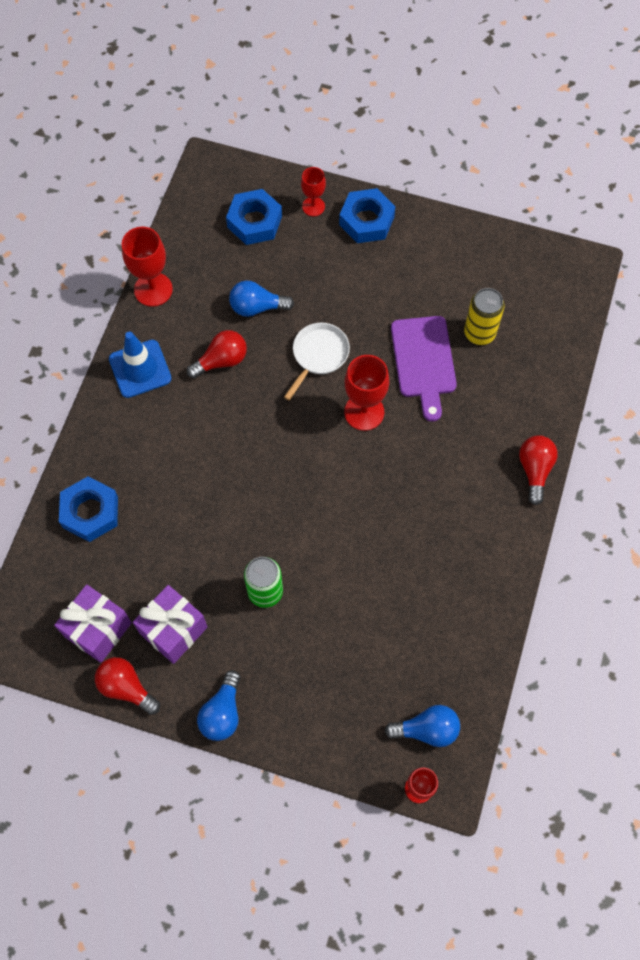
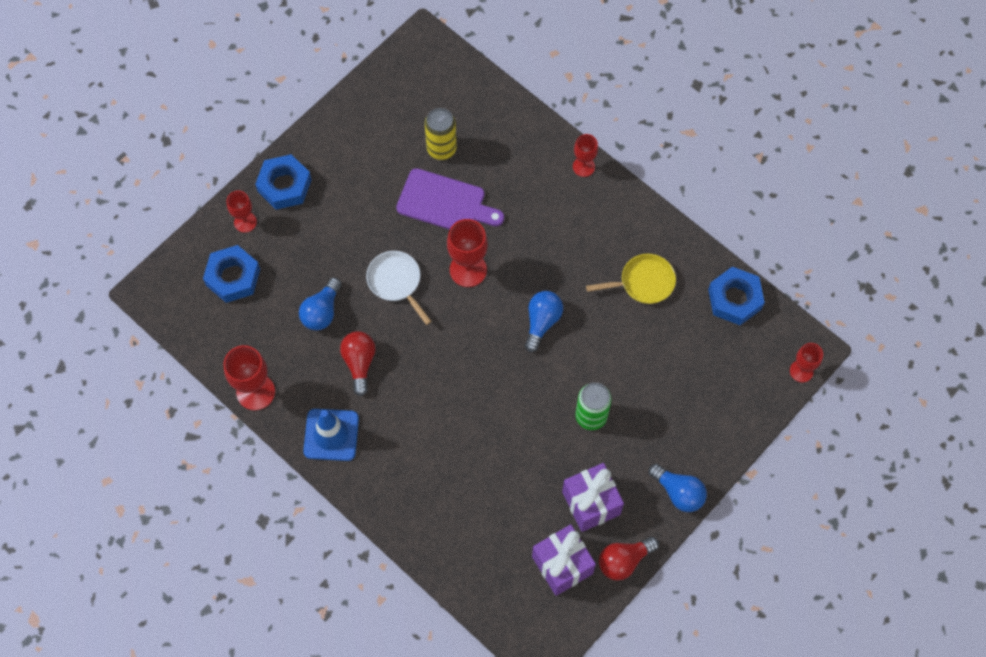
camera: 65 degrees left, 0 degrees up
(90, 512) = (450, 531): blue nut -> blue nut (734, 299)
(427, 729) = (758, 344): blue light bulb -> blue light bulb (542, 322)
(437, 582) = (643, 282): none -> yellow pan
(534, 470) = (583, 166): red light bulb -> red goblet

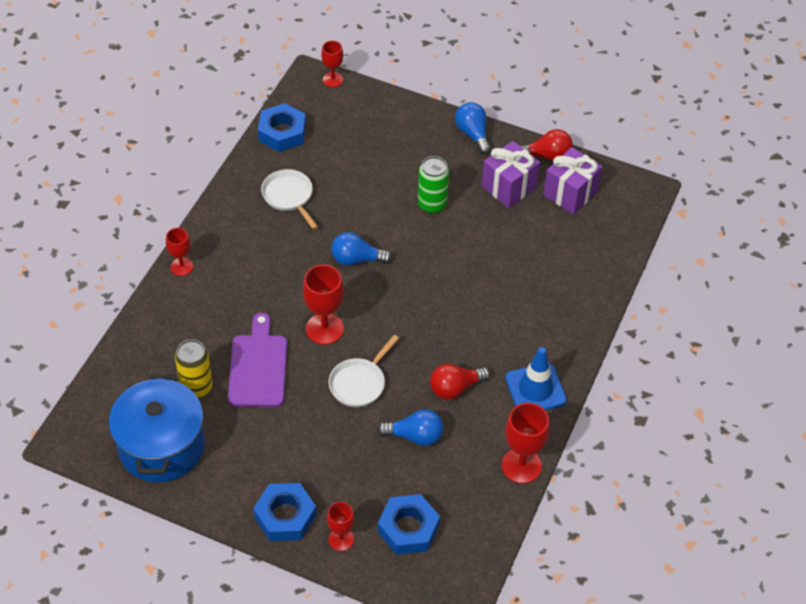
camera: 110 degrees left, 15 degrees down
(390, 109) = (161, 446): none -> blue pot
(624, 561) = (547, 156): red light bulb -> red light bulb turned 45 degrees counterclockwise
(643, 282) = (289, 196): yellow pan -> white pan
(678, 492) = (473, 134): blue light bulb -> blue light bulb turned 45 degrees counterclockwise

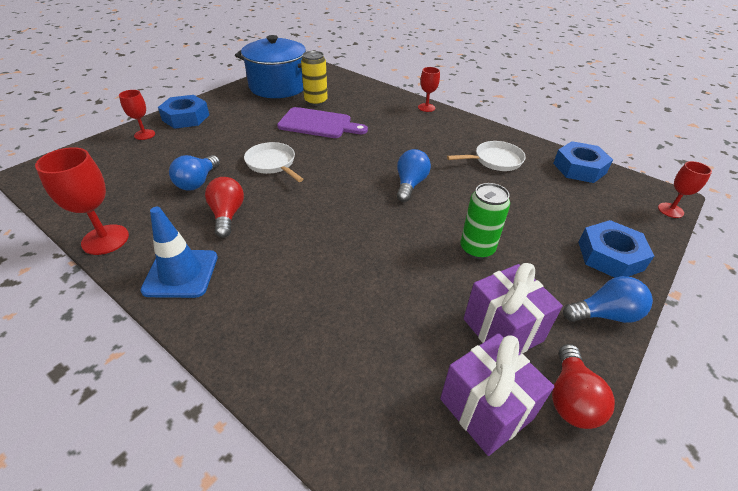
camera: 105 degrees right, 10 degrees down
(324, 329) = (338, 156): red goblet -> none
(408, 528) = (119, 163): blue nut -> blue nut (610, 256)

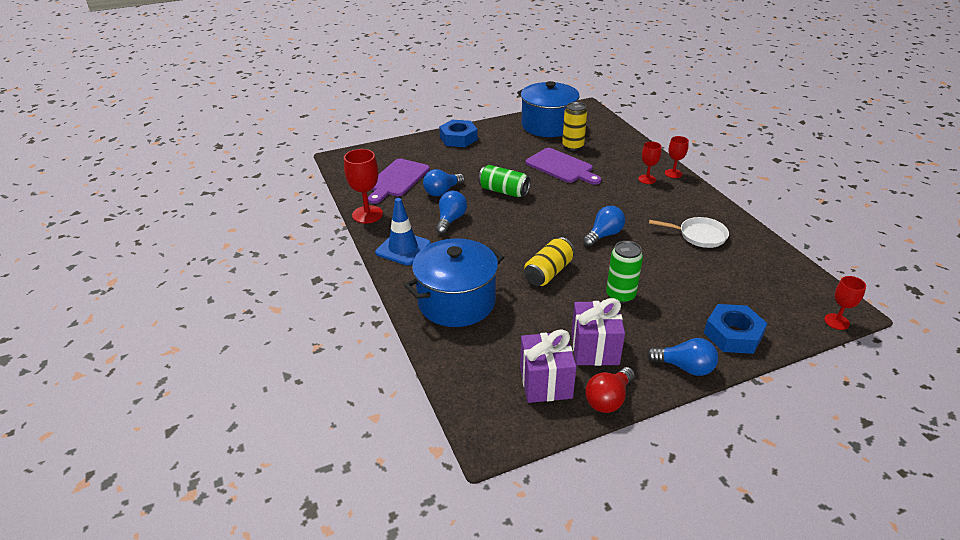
camera: 30 degrees right, 5 degrees down
(129, 182) = (397, 180): none -> purple cutting board
(144, 134) = (422, 146): red goblet -> red goblet (647, 179)
(227, 215) = (450, 220): red light bulb -> blue light bulb
(272, 164) = (504, 191): white pan -> green can
(297, 328) = (456, 302): none -> blue pot
(383, 246) = (548, 272): none -> yellow can
(579, 168) = (779, 263): blue nut -> none

